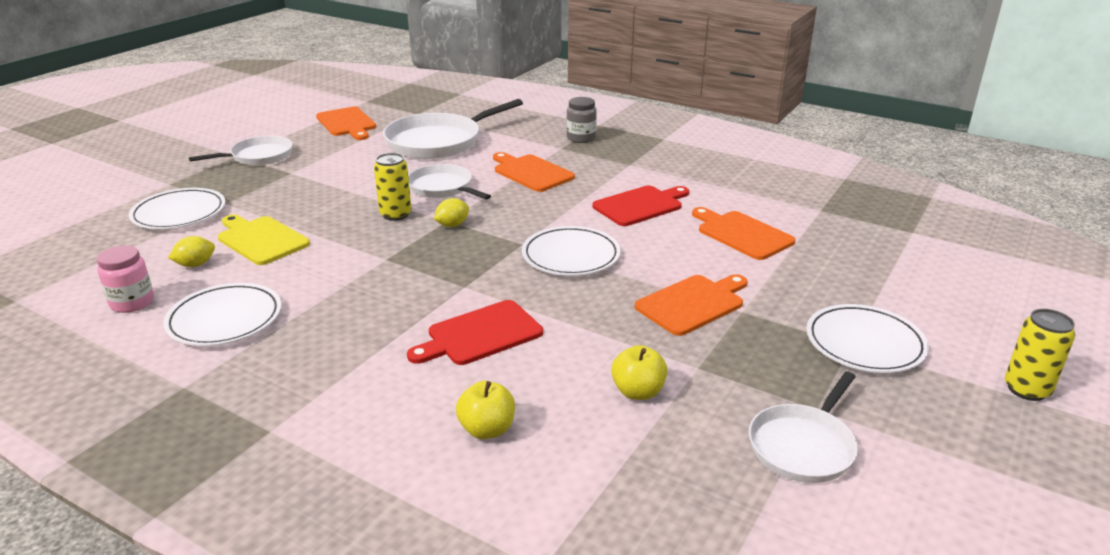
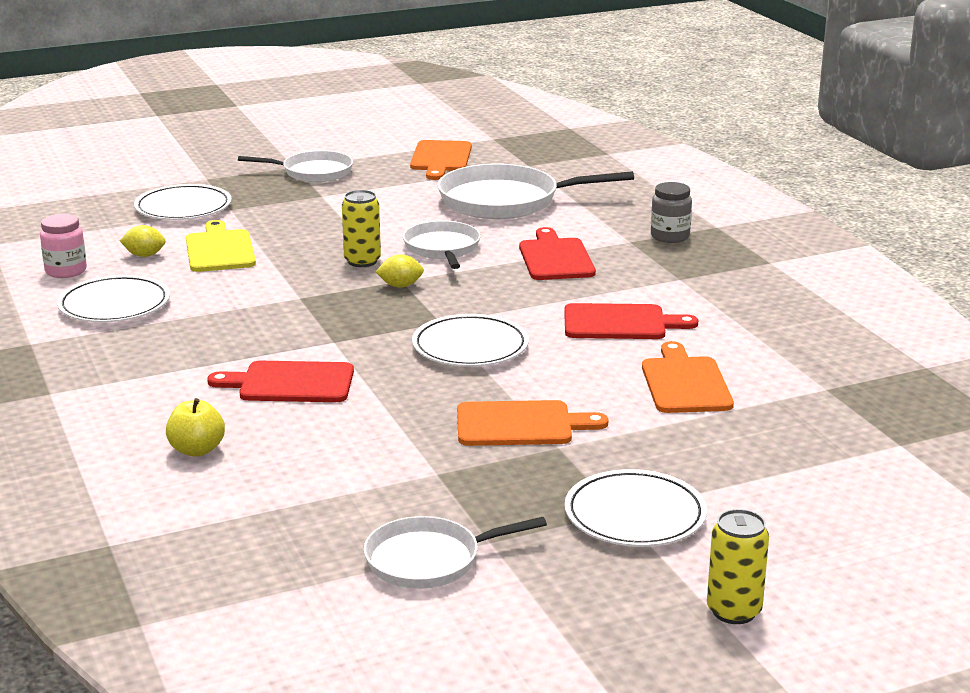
camera: 35 degrees right, 5 degrees down
(531, 172) = (555, 258): orange cutting board -> red cutting board
(638, 392) = (354, 471): yellow apple -> none

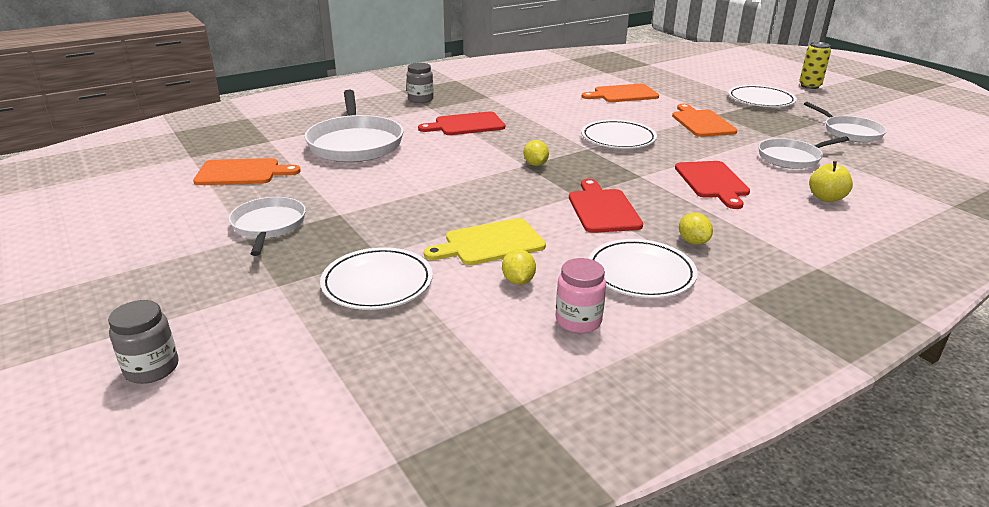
camera: 100 degrees left, 5 degrees up
(129, 153) = (152, 368): none -> grey jar
(152, 340) = (693, 241): none -> yellow lemon
(362, 261) = (494, 181): yellow can -> none
(442, 248) = (459, 157): white pan -> white pan (791, 158)
(620, 323) = (559, 107): red cutting board -> red cutting board (603, 209)

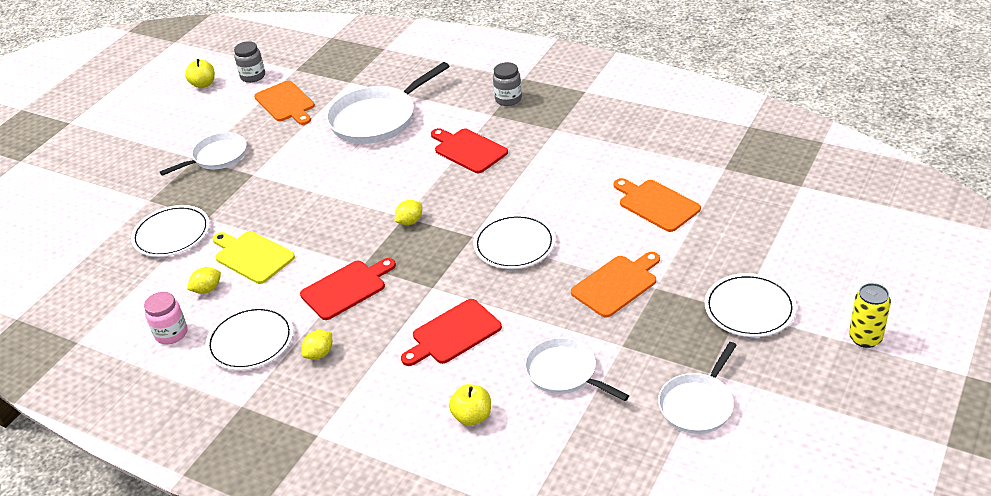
camera: 65 degrees right, 10 degrees up
(101, 205) = (203, 84): none -> yellow apple
(152, 368) = (54, 206): grey jar -> grey jar (253, 76)

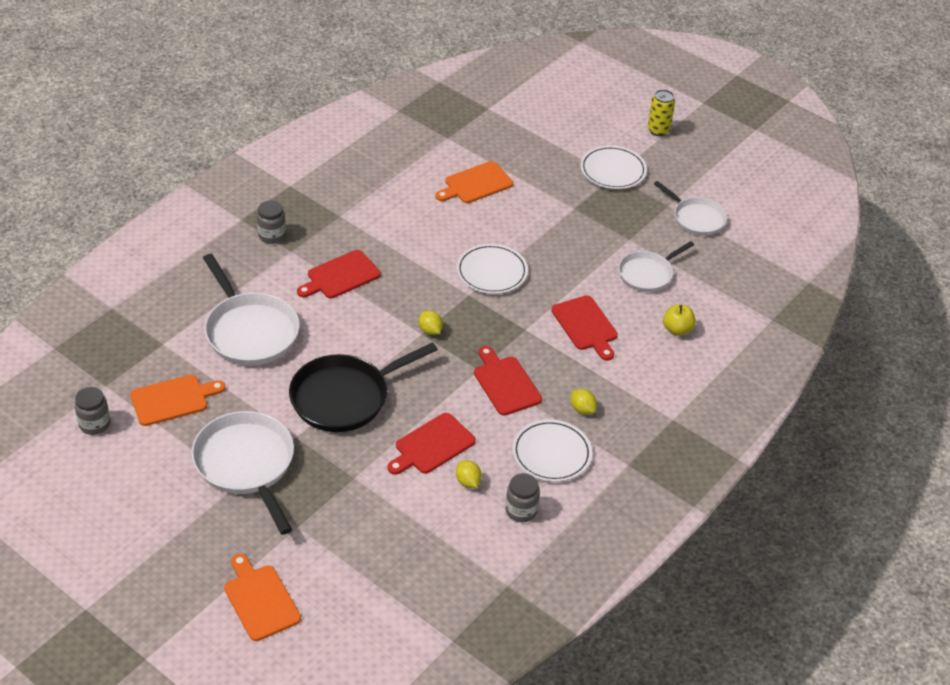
camera: 85 degrees left, 5 degrees up
(171, 333) = (521, 511): pink jar -> grey jar
(172, 234) = (368, 507): white plate -> none
(203, 84) = (82, 471): yellow apple -> none
(217, 157) = (246, 465): white pan -> white pan, size x1.63
(252, 256) = (432, 445): yellow cutting board -> red cutting board
(306, 190) = (345, 397): none -> black pan
(616, 284) = (562, 227): orange cutting board -> orange cutting board (260, 600)

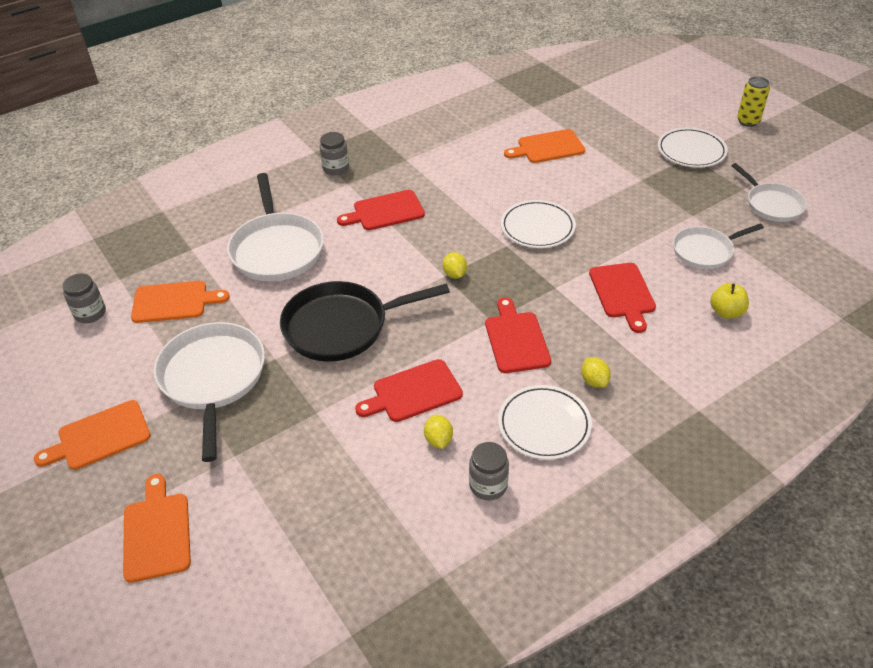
camera: 20 degrees right, 0 degrees up
(167, 533) = (100, 437): none -> orange cutting board

